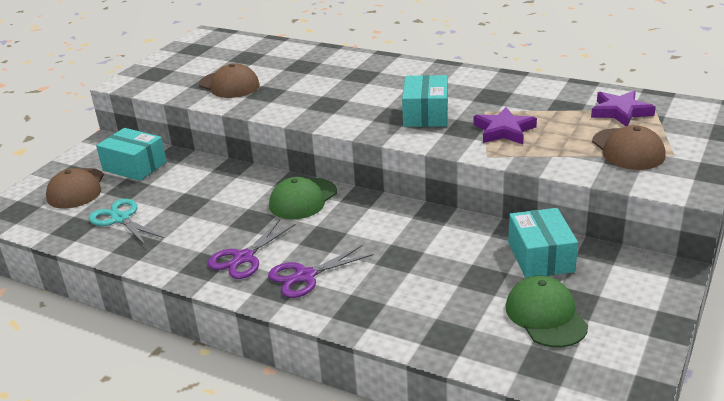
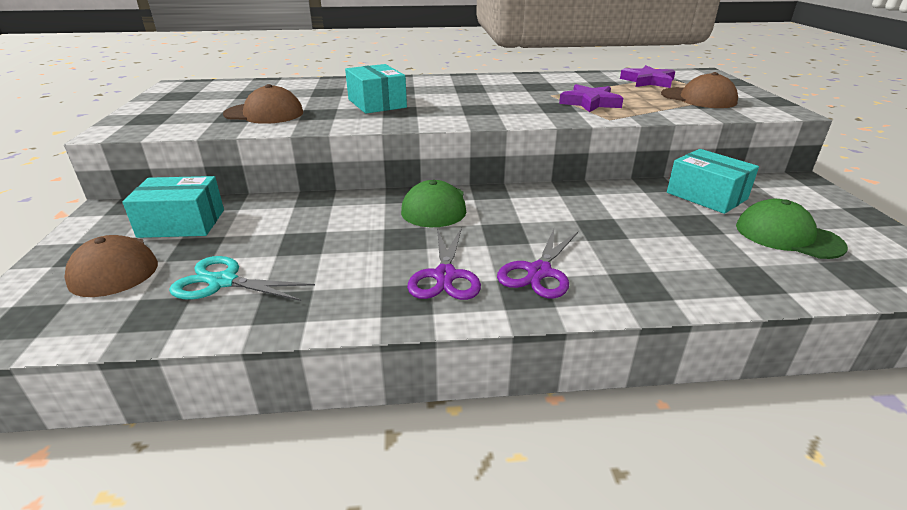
camera: 35 degrees left, 0 degrees up
(425, 114) = (506, 104): turquoise box -> turquoise box (377, 103)

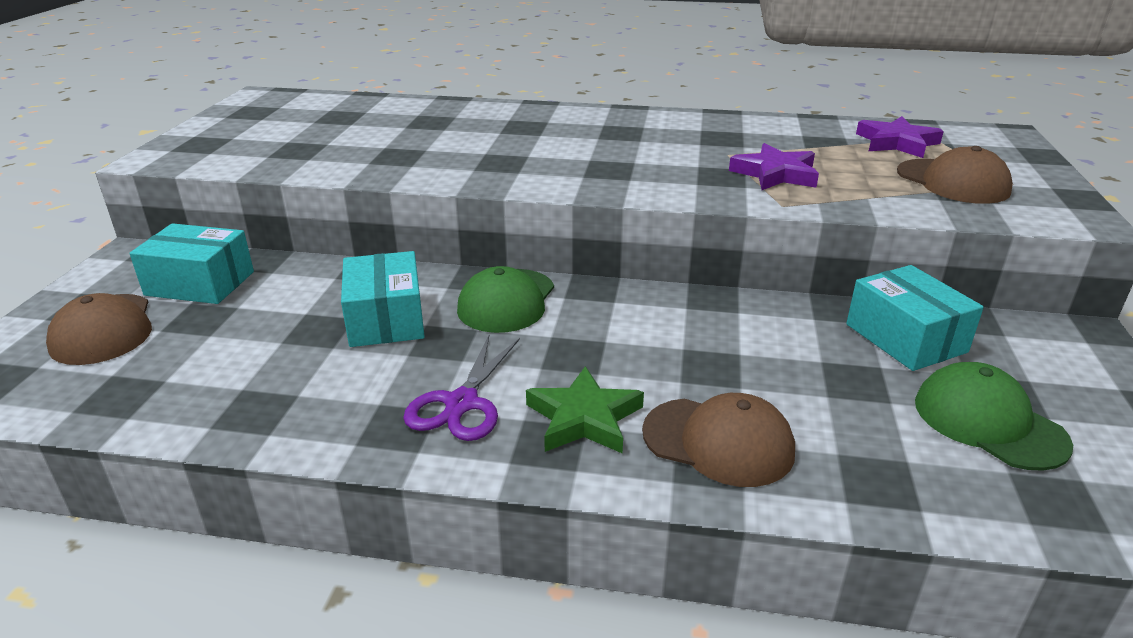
camera: 15 degrees right, 0 degrees up
(223, 282) = (206, 368): turquoise scissors -> none
(264, 113) = (333, 150): brown cap -> brown cap (718, 442)
(377, 103) = (480, 147): turquoise box -> turquoise box (386, 319)
(539, 272) = (584, 418): purple scissors -> green star

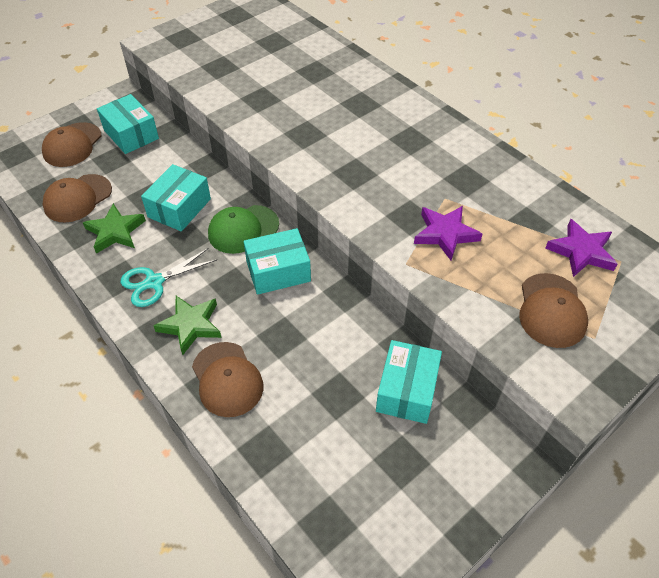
camera: 40 degrees right, 20 degrees up
(195, 378) = (77, 198): none -> brown cap
(318, 383) = (115, 232): none -> green star
(461, 403) = (154, 282): purple scissors -> turquoise scissors
(610, 315) = (278, 271): none -> turquoise box
(988, 422) = (364, 466): green cap -> none

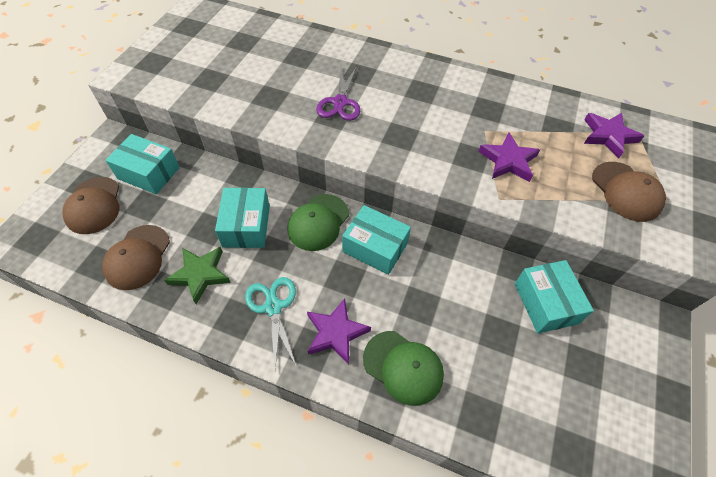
camera: 30 degrees left, 5 degrees up
(154, 282) = (273, 307): turquoise scissors -> turquoise scissors turned 135 degrees clockwise
(190, 325) = (336, 333): green star -> purple star
(227, 379) = (403, 367): brown cap -> green cap
(278, 271) = (375, 247): turquoise box -> turquoise box turned 75 degrees clockwise
(321, 124) = (340, 102): none -> purple scissors

